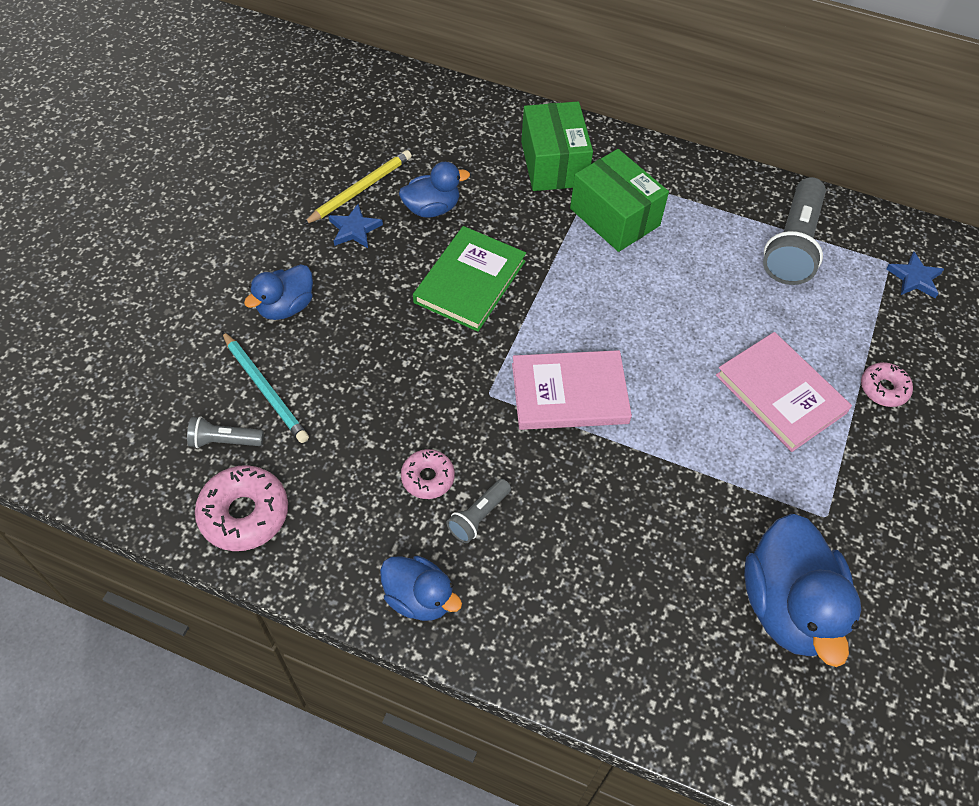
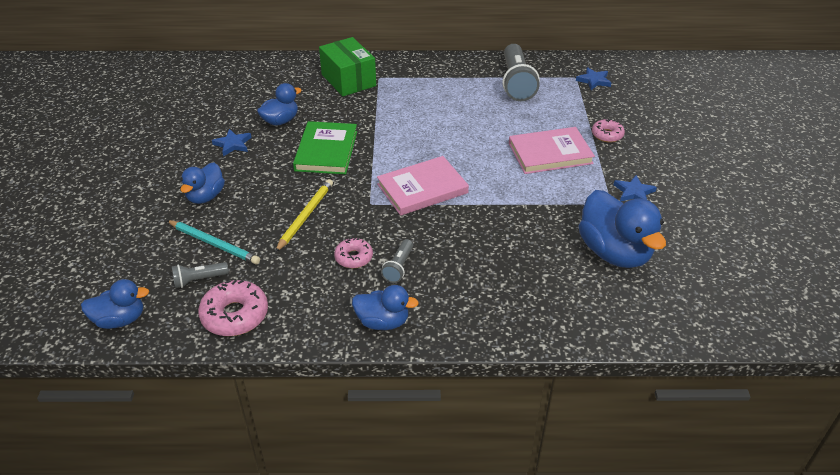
camera: 20 degrees left, 15 degrees down
(111, 467) = (120, 320): none -> blue duck
(360, 189) = (225, 123): yellow pencil -> yellow pencil (305, 216)
(614, 217) = (401, 96): green box -> none
(780, 394) = (550, 153): pink book -> pink book turned 45 degrees counterclockwise
(871, 509) = (634, 192): none -> blue star

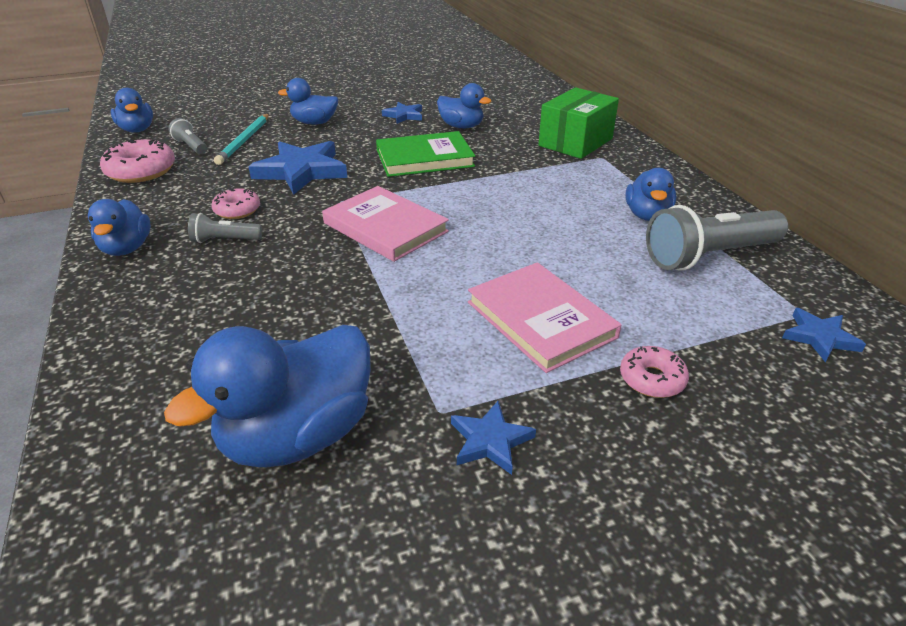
camera: 70 degrees right, 5 degrees down
(305, 216) = (301, 171): yellow pencil -> blue star
(464, 87) = (647, 215): none -> blue duck

